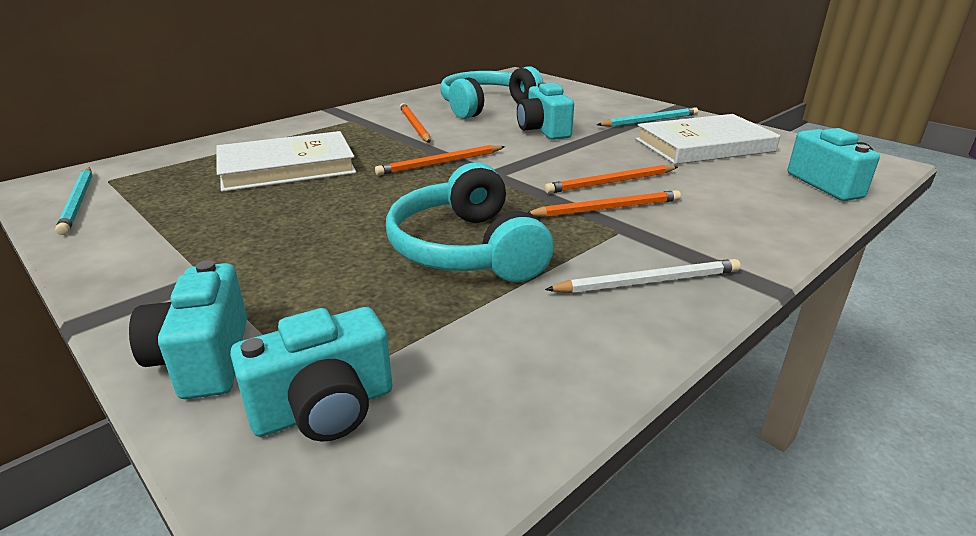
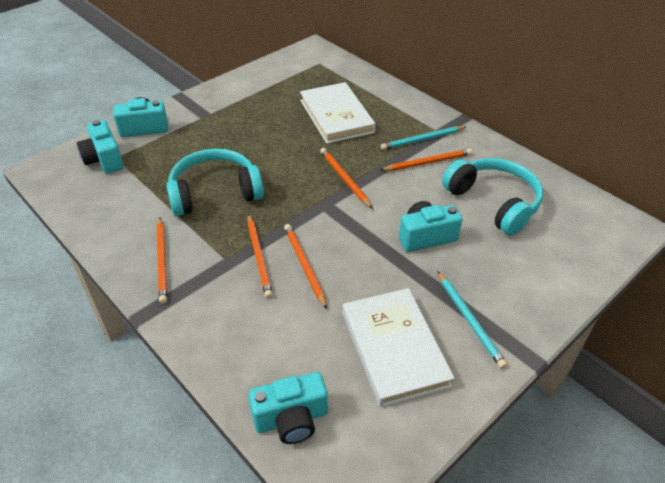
camera: 90 degrees right, 15 degrees up
(78, 202) = (290, 63): turquoise pencil -> turquoise pencil (422, 140)
(648, 281) = (162, 261): white pencil -> orange pencil

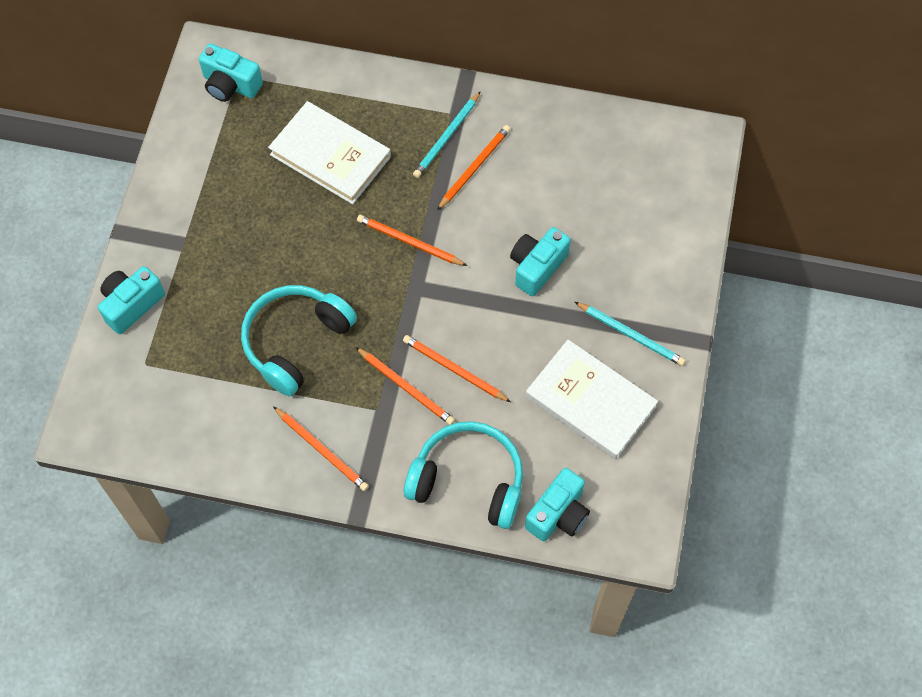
camera: 35 degrees left, 20 degrees up
(104, 159) = (135, 375): turquoise camera -> turquoise camera (230, 85)
(493, 202) = (570, 184): turquoise headphones -> turquoise headphones (468, 481)

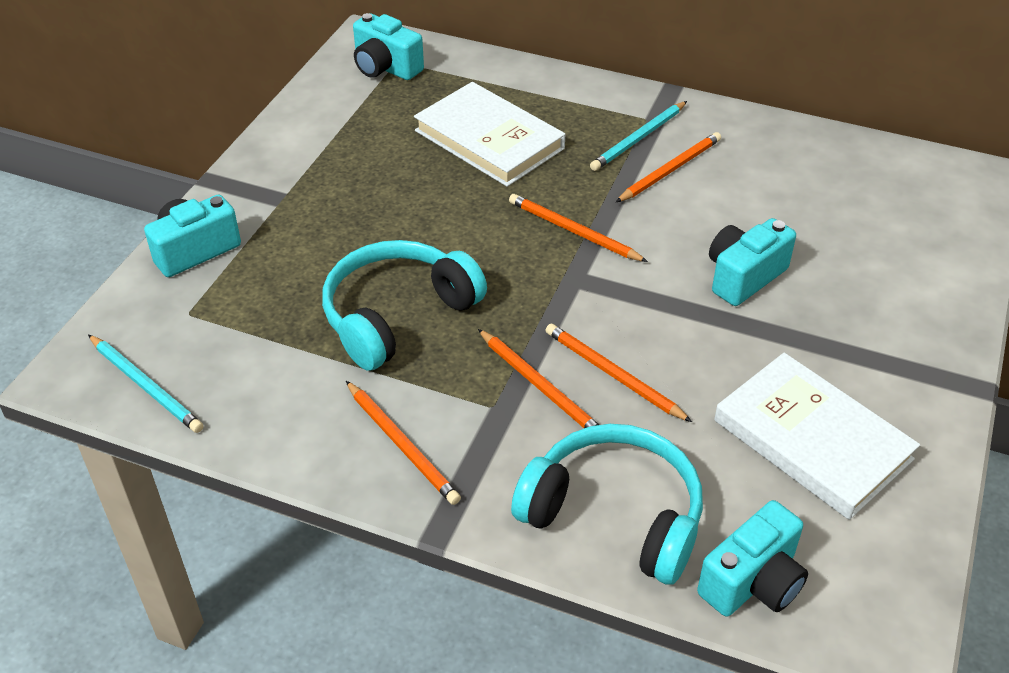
camera: 10 degrees right, 20 degrees down
(631, 335) = (876, 368): turquoise pencil -> turquoise pencil (146, 386)

